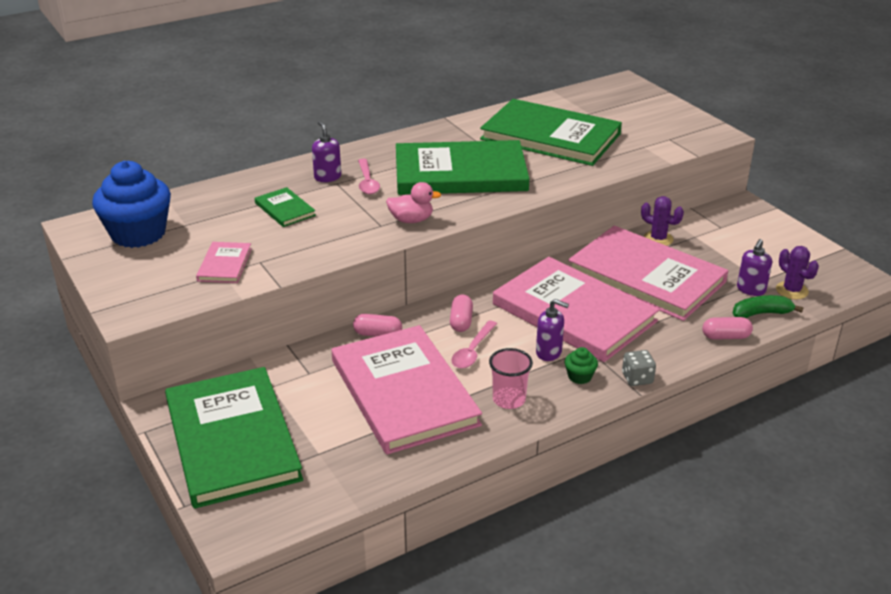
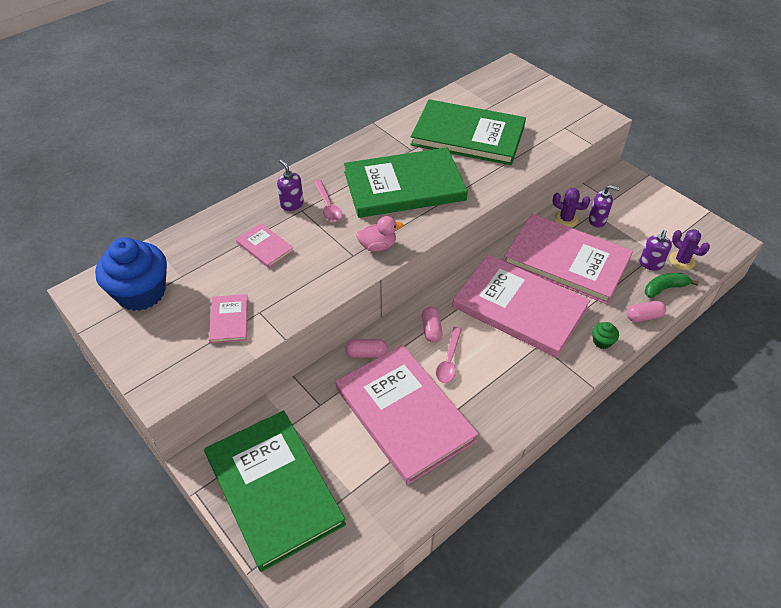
camera: 10 degrees left, 15 degrees up
(285, 209) = (265, 247): green book -> pink book
(509, 399) = (491, 409): pink cup -> none
(549, 352) = (510, 353): purple soap dispenser -> purple soap dispenser (597, 220)
(579, 376) = (541, 375): green cupcake -> green cupcake (602, 341)
(637, 378) = (587, 371): grey dice -> none

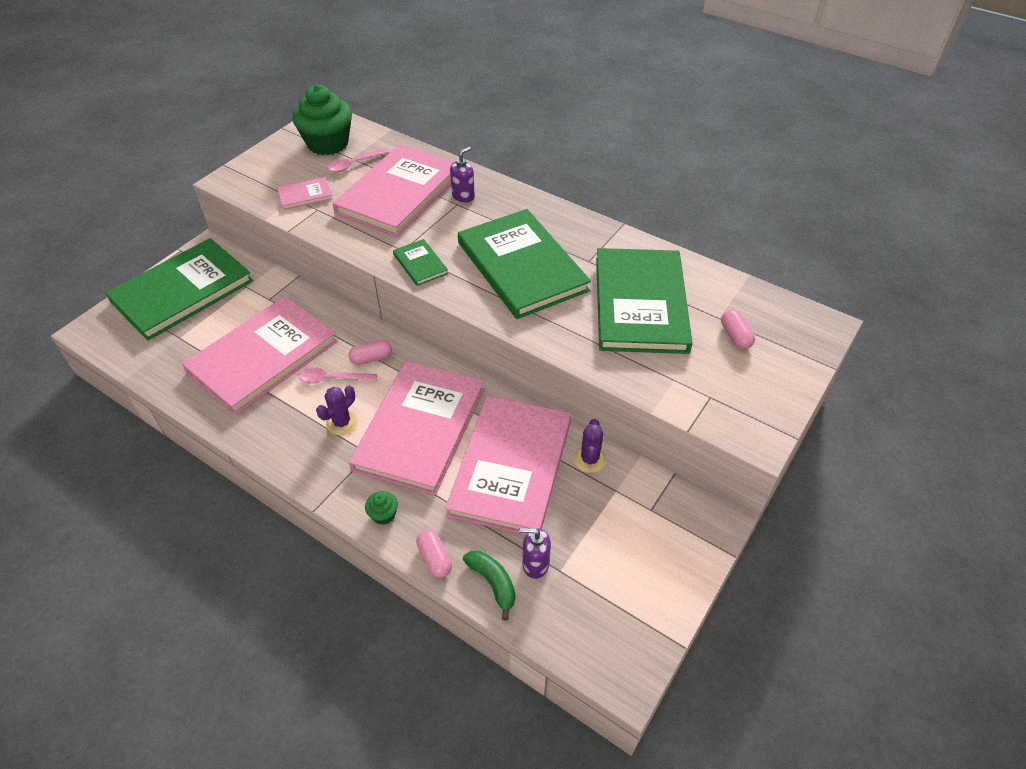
camera: 75 degrees right, 0 degrees up
(141, 293) = (328, 143): blue cupcake -> green cupcake
(265, 247) = (399, 193): pink book -> pink book, size x2.34
(328, 206) = (469, 219): pink spoon -> pink spoon (354, 164)
(366, 353) = (332, 317): pink capsule -> pink capsule (735, 336)
(377, 246) = (420, 264): pink duck -> green book
(597, 220) = (601, 495): purple soap dispenser -> none
(681, 261) = (555, 605): purple cactus -> purple cactus (342, 423)

